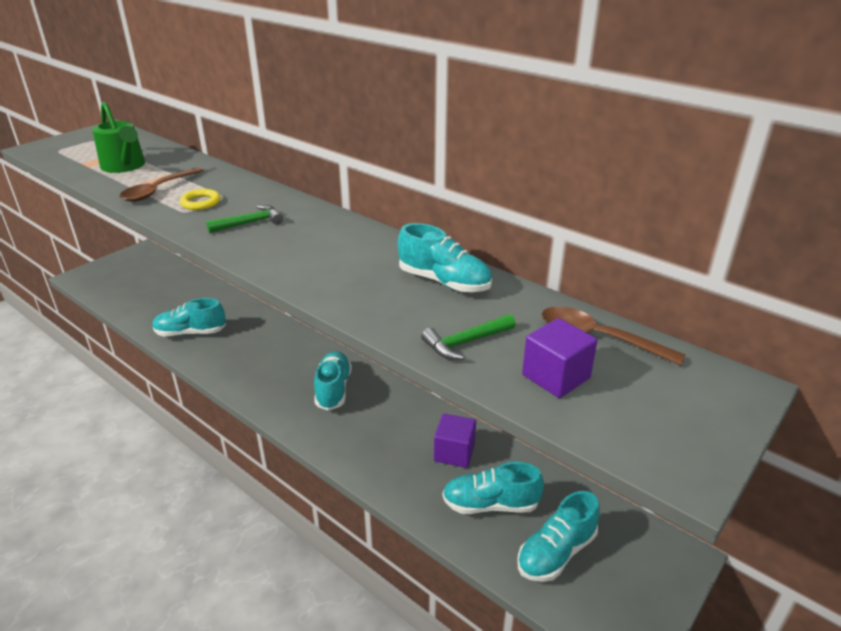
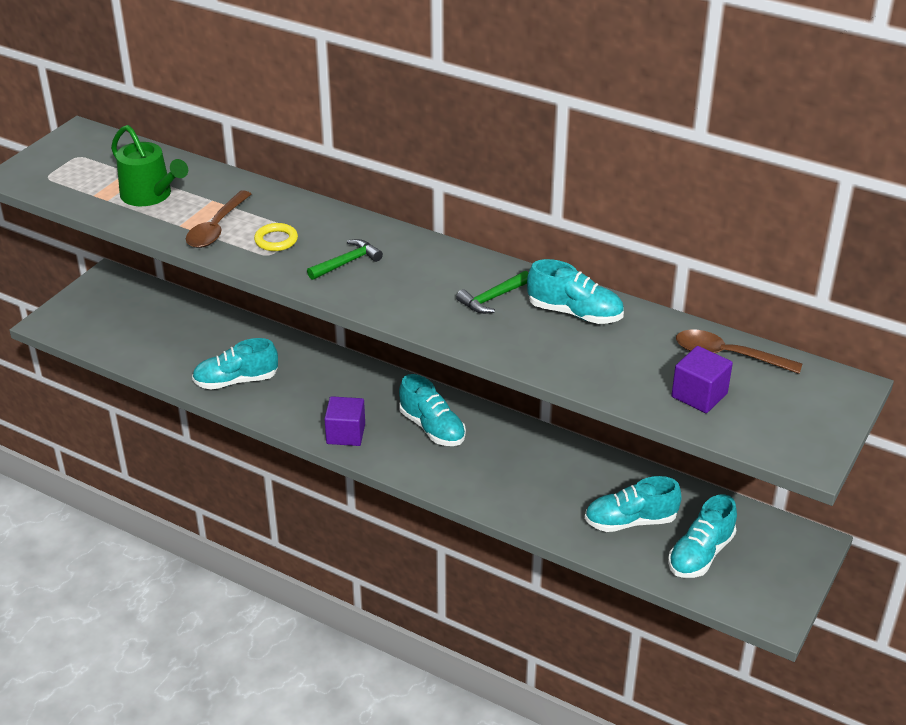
camera: 10 degrees left, 5 degrees up
(333, 389) = (432, 428): turquoise shoe -> turquoise shoe turned 150 degrees clockwise
(454, 452) = (582, 478): purple cube -> purple cube (346, 434)
(465, 342) = (615, 373): green hammer -> green hammer (492, 298)

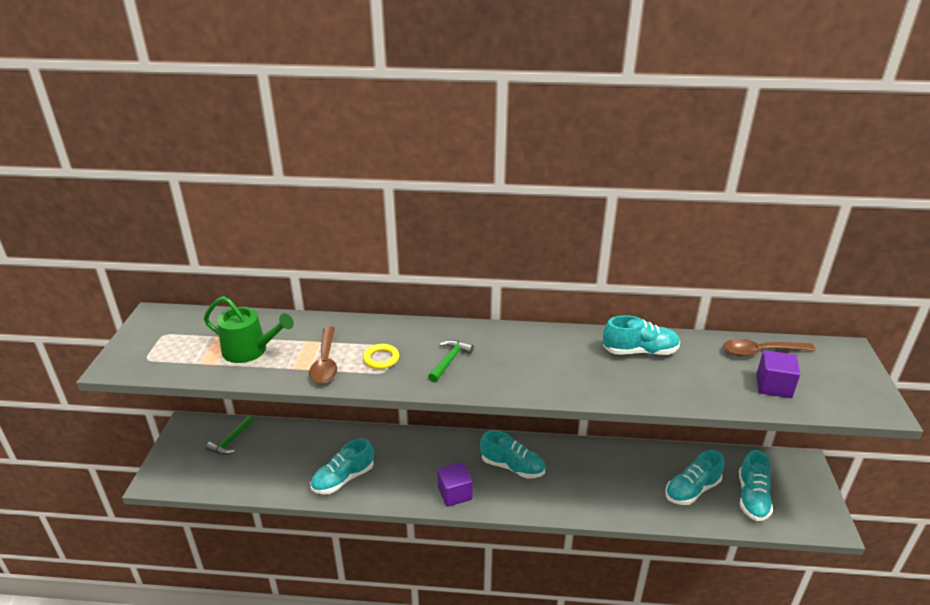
camera: 25 degrees left, 5 degrees down
(492, 298) = (576, 357): green hammer -> green hammer (231, 441)

